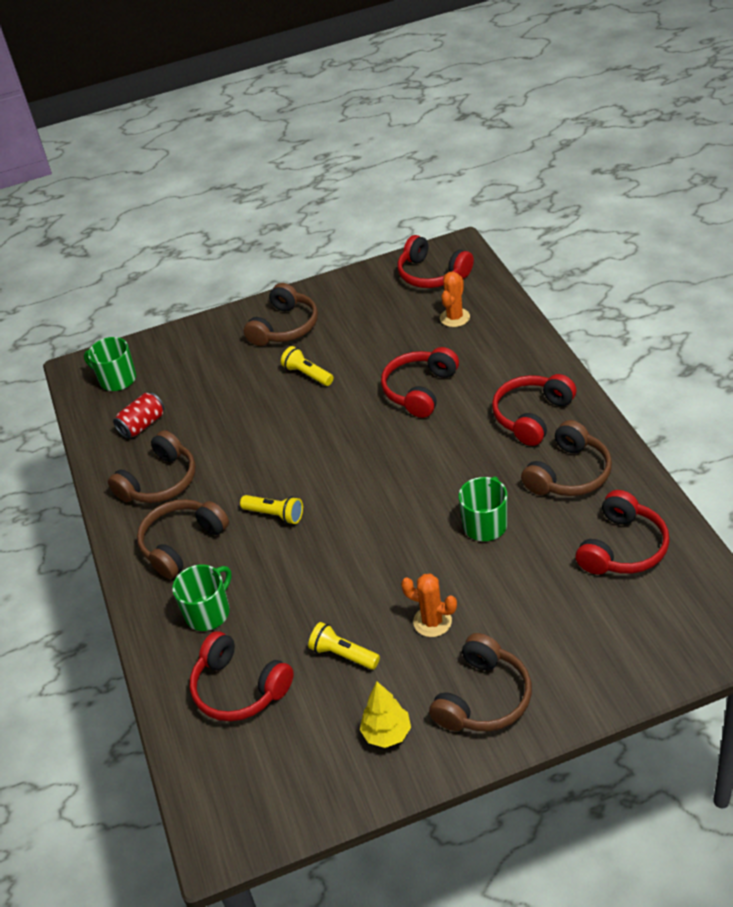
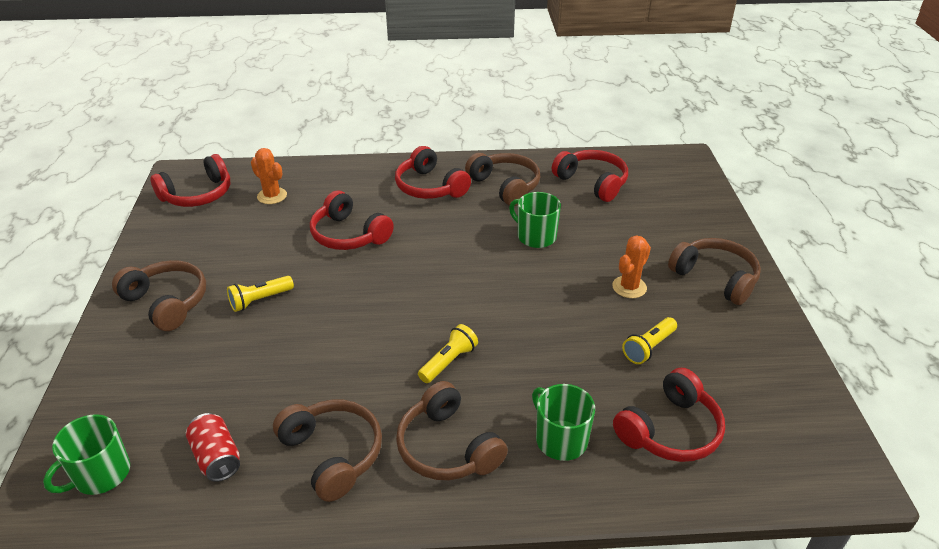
camera: 80 degrees left, 5 degrees down
(387, 733) = (741, 338): yellow tree -> none

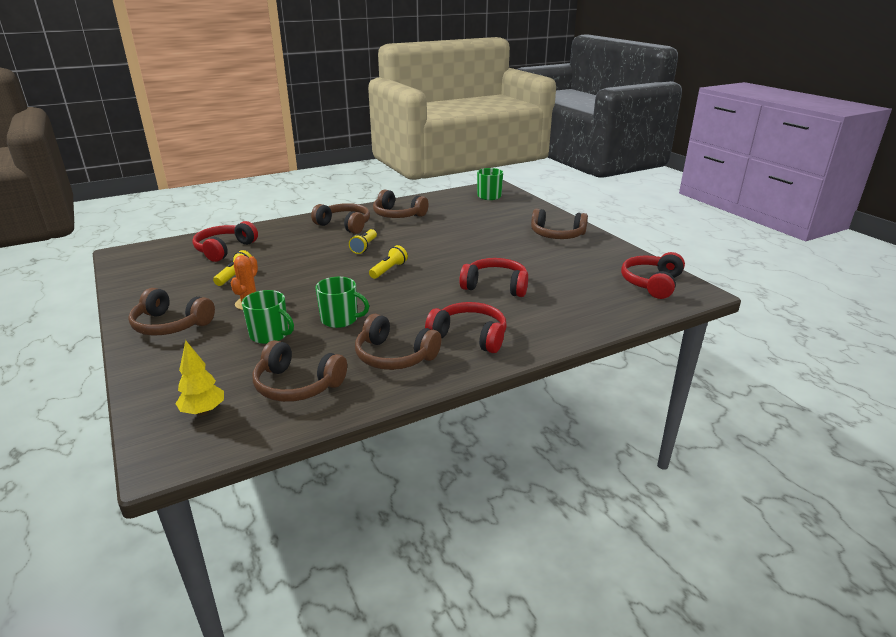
camera: 155 degrees right, 10 degrees down
(217, 458) = (448, 206): red can -> none
(260, 300) = (505, 246): yellow flashlight -> yellow flashlight (388, 270)
(272, 196) = (595, 296): orange cactus -> none
(560, 439) = (287, 237): green mug -> green mug (270, 335)
(592, 182) = (297, 385): red headphones -> brown headphones
(665, 181) = (203, 411): none -> yellow tree

